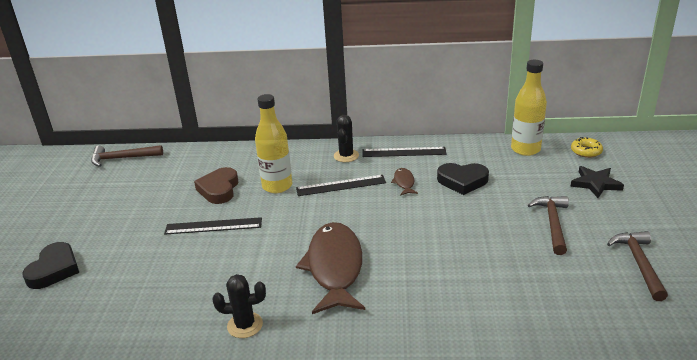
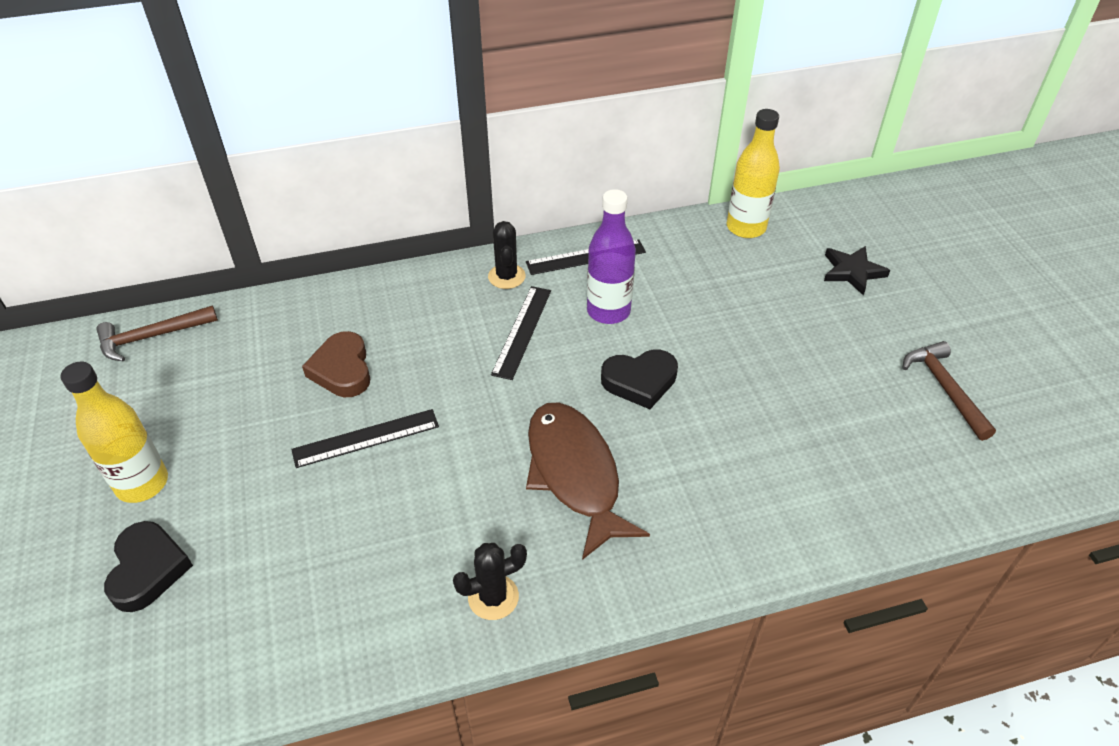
camera: 20 degrees left, 15 degrees up
(277, 186) = (429, 348): yellow bottle -> yellow bottle (142, 483)
(341, 185) = (522, 331): black ruler -> black ruler turned 45 degrees counterclockwise
(404, 182) = (608, 311): brown fish -> purple bottle
(462, 181) = (685, 295): black heart -> black heart (640, 381)
(552, 224) = (824, 346): brown hammer -> none
(586, 151) = (822, 220): yellow donut -> none

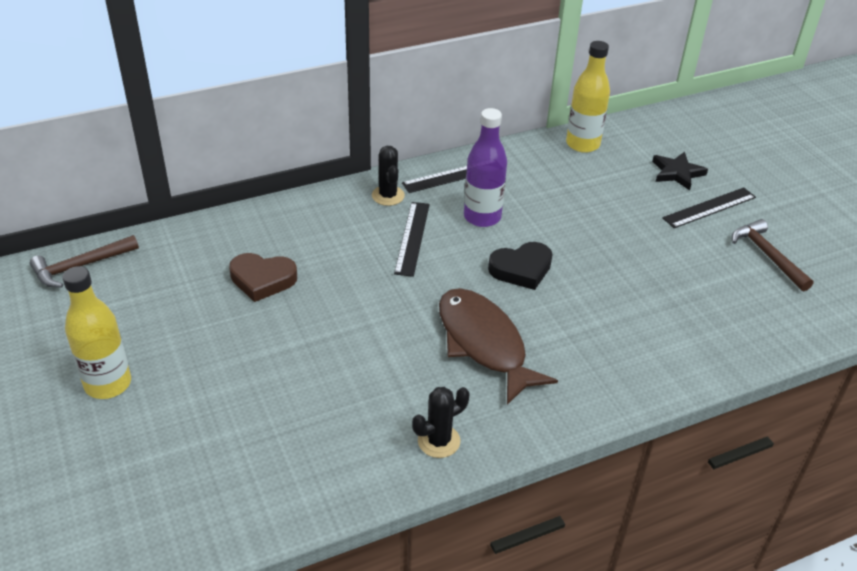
camera: 10 degrees left, 5 degrees down
(148, 569) = (134, 449): black heart -> none
(342, 370) = (262, 280): brown heart -> brown heart turned 60 degrees counterclockwise
(366, 438) = (298, 331): black ruler -> black ruler (709, 207)

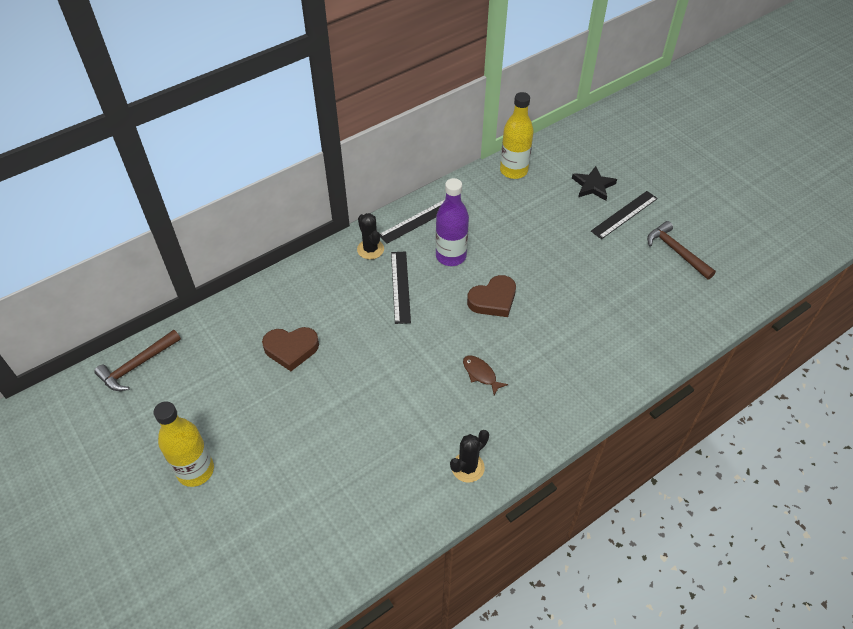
camera: 10 degrees left, 10 degrees up
(484, 344) = (481, 374): brown fish -> brown fish, size x0.43
(521, 269) = (493, 300): black heart -> brown heart

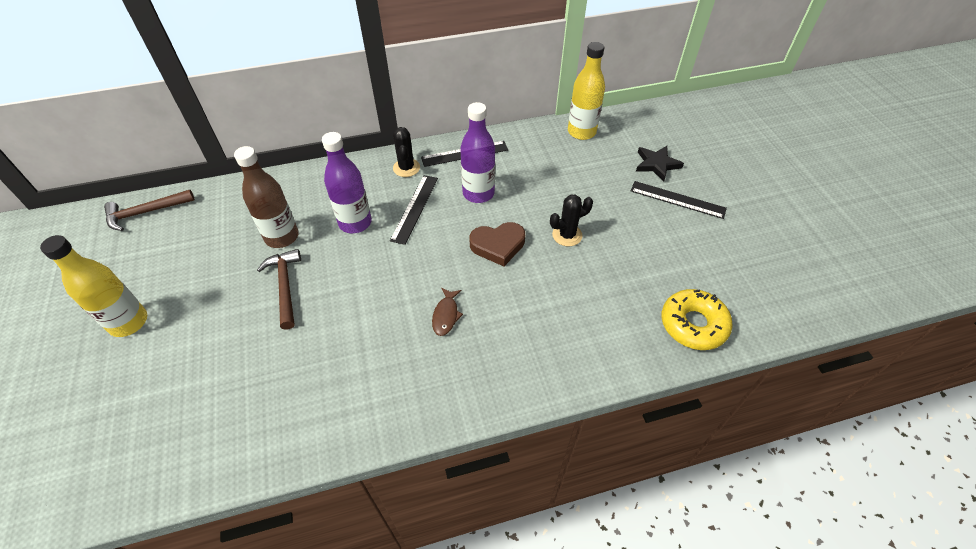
camera: 20 degrees right, 0 degrees up
(291, 349) = (282, 237): brown heart -> brown bottle
(353, 316) = (355, 223): none -> purple bottle
(468, 467) = (379, 408): black cactus -> black cactus (567, 235)
(481, 374) = (446, 315): brown fish -> brown fish turned 150 degrees counterclockwise
(624, 214) = (677, 199): black ruler -> black ruler turned 45 degrees clockwise
(676, 252) = (719, 251): brown hammer -> brown hammer (285, 286)
(681, 320) = (693, 324): none -> yellow donut

